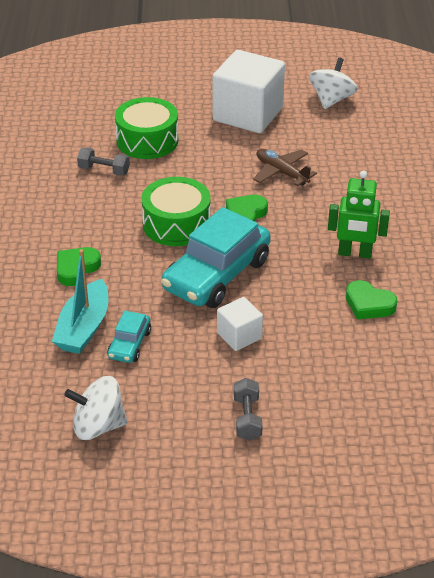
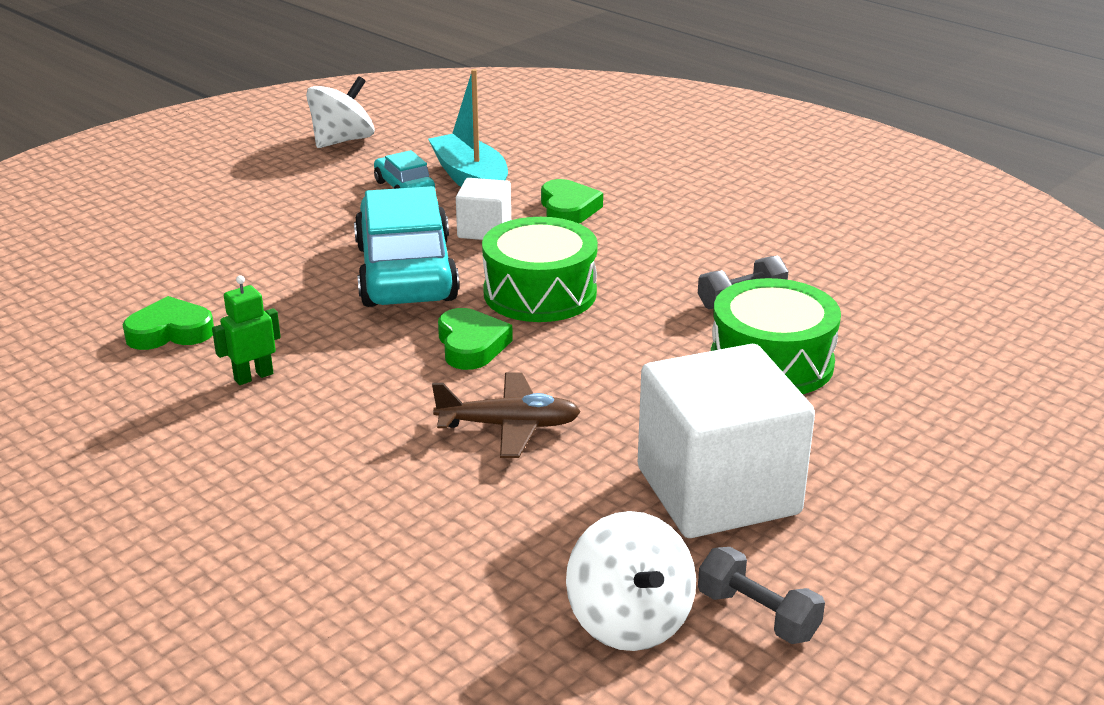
camera: 135 degrees right, 10 degrees down
(239, 335) = (299, 240): white cube -> white cube (484, 230)
(247, 418) = (206, 195): grey dumbbell -> grey dumbbell (757, 615)
(354, 253) = (253, 376): green robot -> green robot, size x0.63

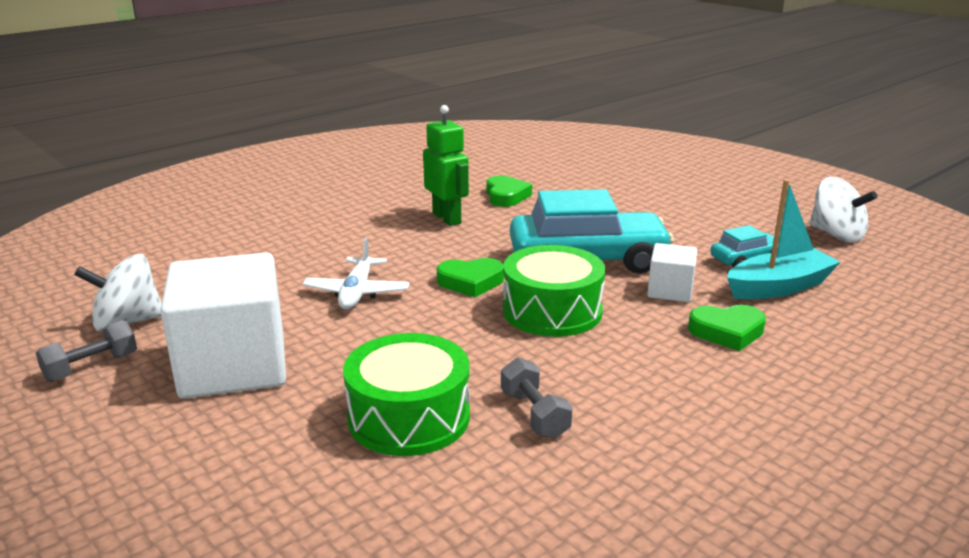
camera: 95 degrees right, 5 degrees down
(253, 376) = (447, 218): green robot -> green robot, size x1.58
(509, 426) = (357, 292): brown plane -> white plane

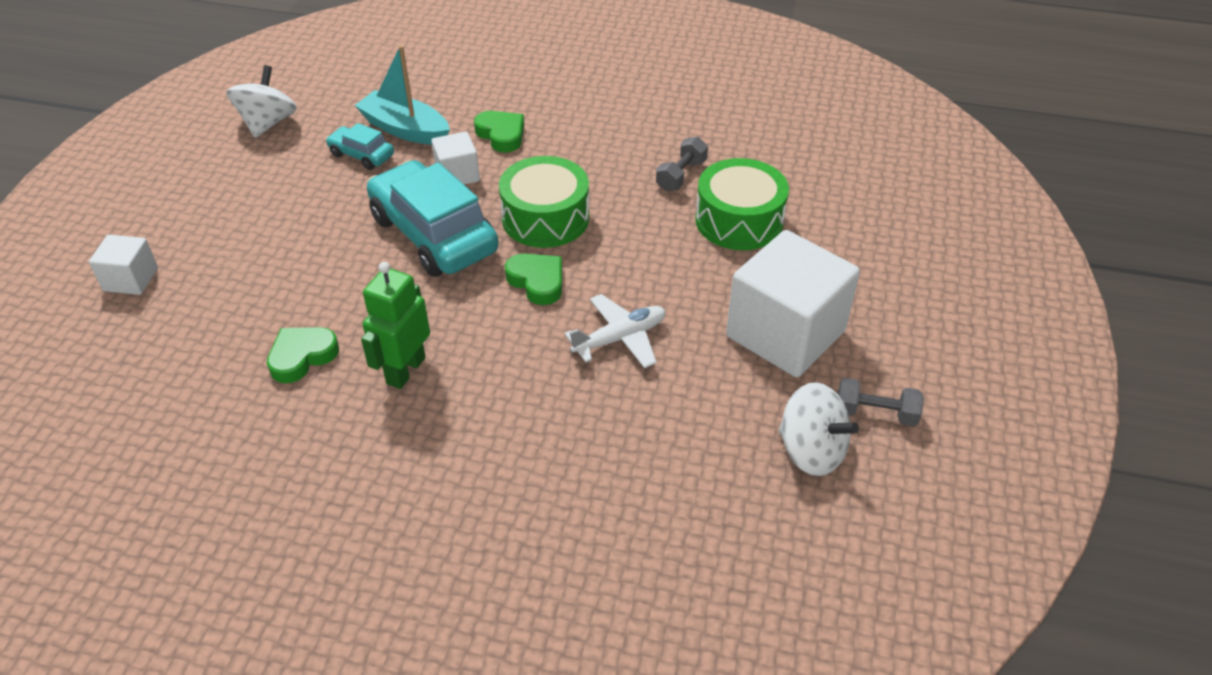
camera: 125 degrees left, 20 degrees up
(649, 169) = (131, 279): none -> white cube

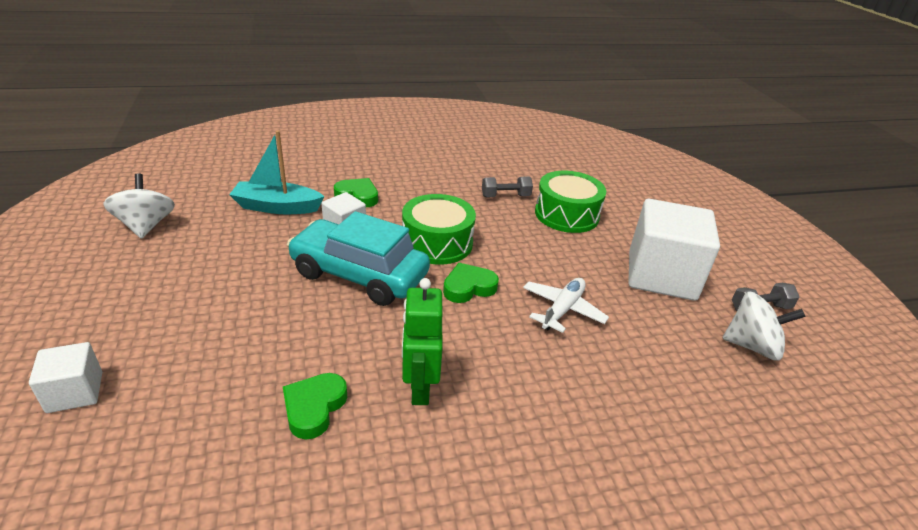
camera: 30 degrees left, 10 degrees down
(361, 155) = (252, 232): turquoise car -> none
(537, 281) = (468, 287): green heart -> green heart turned 45 degrees counterclockwise
(681, 175) = (505, 196): grey dumbbell -> grey dumbbell turned 75 degrees clockwise

